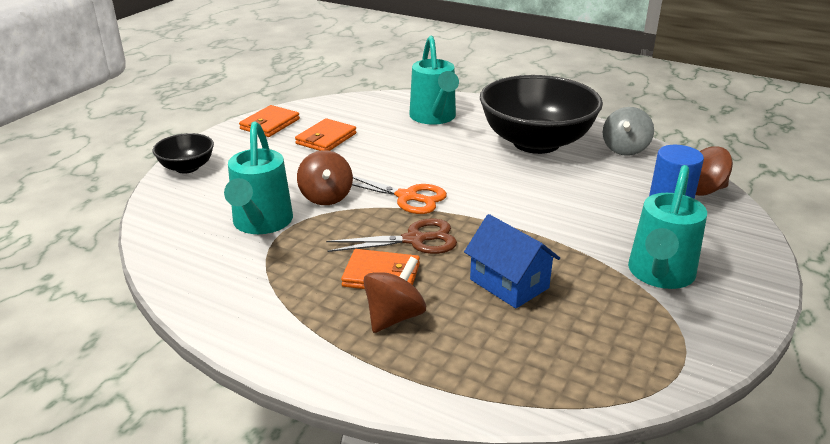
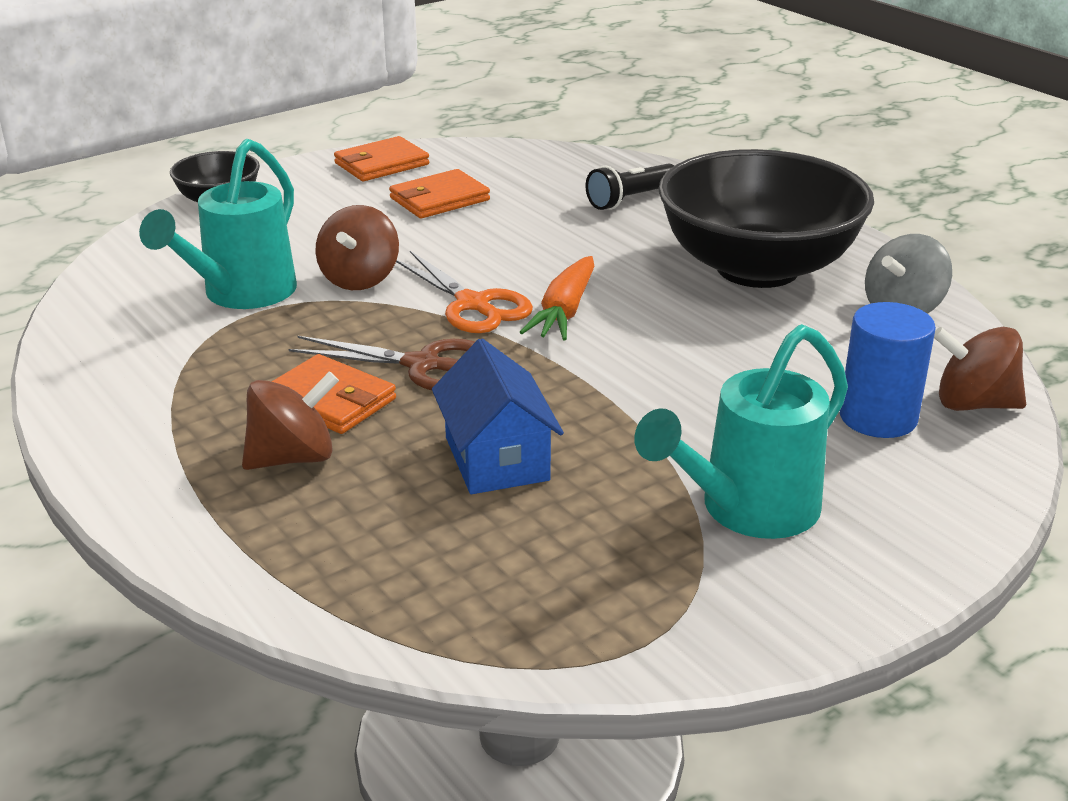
camera: 25 degrees right, 0 degrees up
(434, 118) = (630, 199): turquoise watering can -> black flashlight
(461, 189) = (564, 312): none -> orange carrot

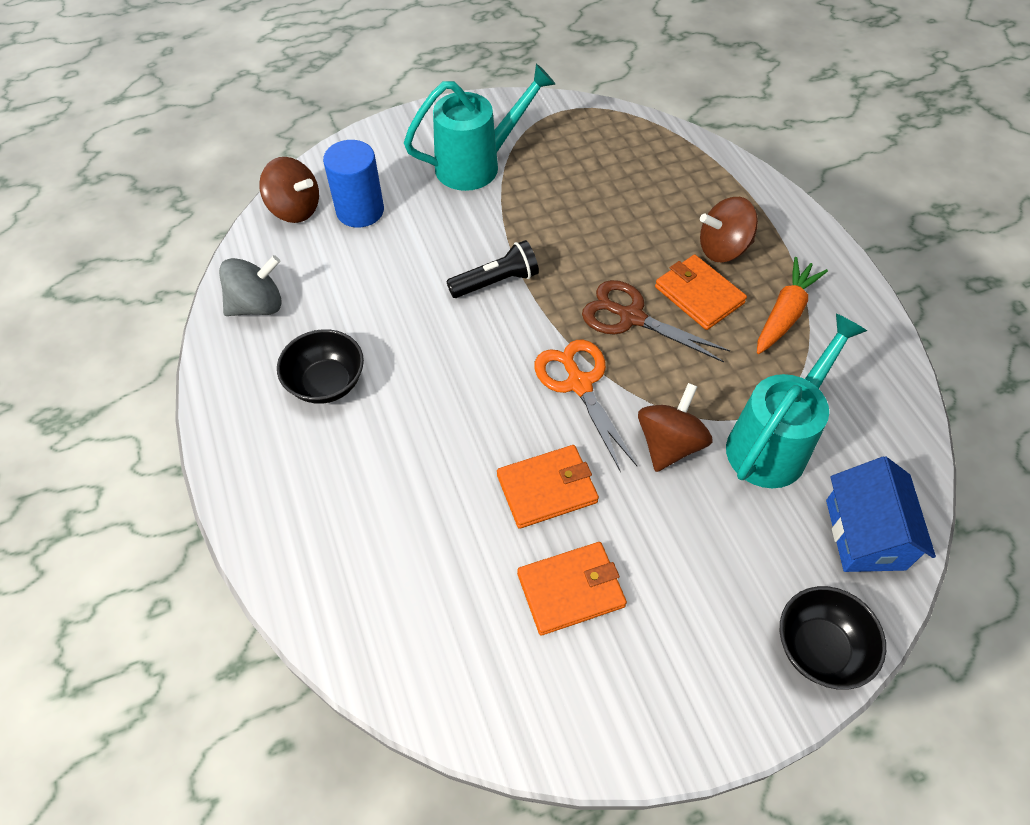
camera: 165 degrees left, 25 degrees up
(381, 164) = (624, 710): orange wallet -> orange wallet (547, 488)
(497, 459) = (600, 224): blue house -> blue house (865, 534)
(564, 312) = (510, 358): orange carrot -> orange carrot (785, 313)
(630, 199) = (371, 537): black flashlight -> black flashlight (496, 282)
(757, 268) = (326, 383): black bowl -> black bowl, size x0.47

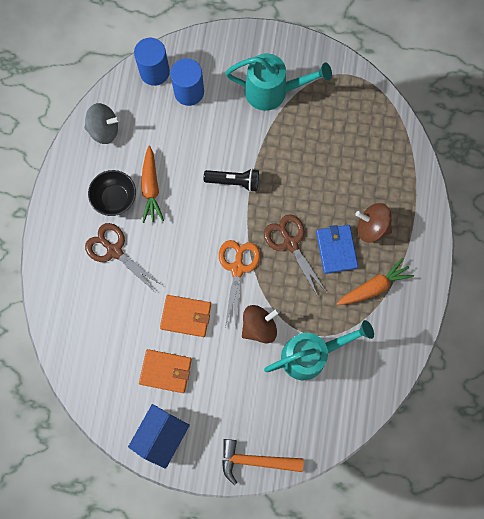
camera: 30 degrees right, 20 degrees up
(295, 209) = (154, 72): brown spinning top -> blue cylinder
(369, 454) = (114, 251): none -> brown scissors
(376, 344) = (151, 188): none -> orange carrot
(699, 295) = (336, 249): orange wallet -> blue wallet
(819, 648) = (255, 460): black bowl -> orange hammer
(865, 534) = (318, 424): blue house -> blue house (161, 435)

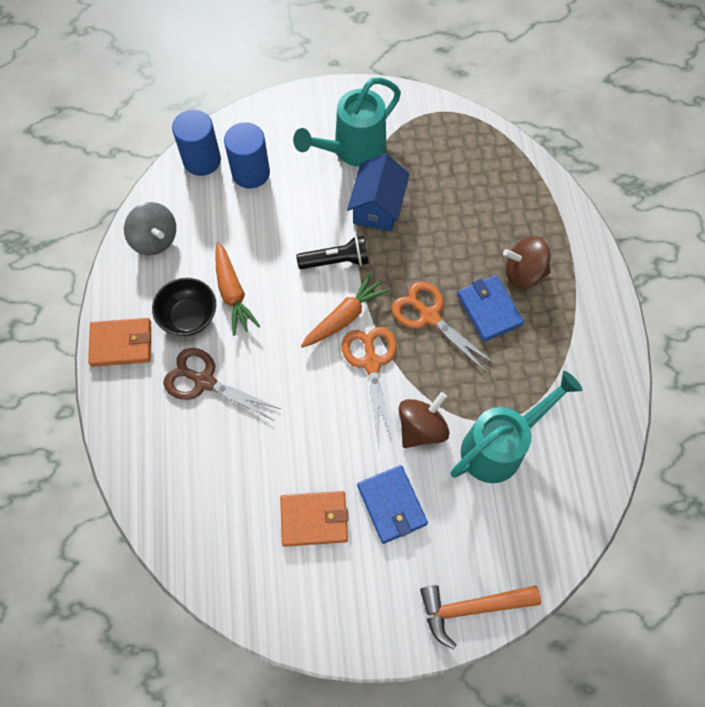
camera: 15 degrees left, 10 degrees down
(104, 130) = (155, 239): grey spinning top -> grey spinning top turned 60 degrees clockwise
(161, 435) = (332, 609): blue house -> blue house (377, 207)
(186, 316) = (321, 440): orange wallet -> orange wallet (121, 344)
(222, 376) = (392, 505): none -> blue wallet
(272, 92) = (353, 150): turquoise watering can -> turquoise watering can turned 150 degrees clockwise
(290, 243) = (429, 316): brown scissors -> orange scissors
(374, 286) = (550, 342): orange carrot -> orange carrot (345, 317)

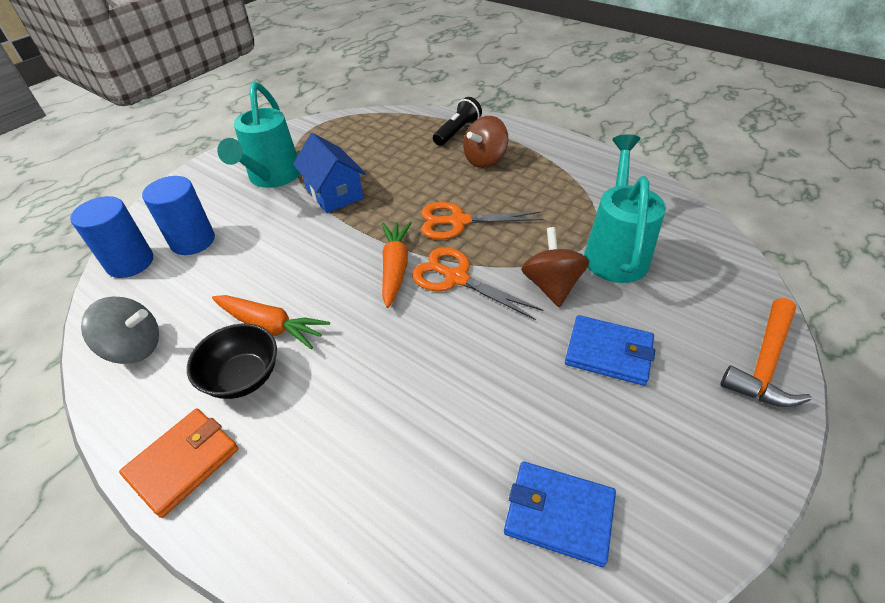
camera: 45 degrees left, 20 degrees down
(204, 381) = (322, 414): brown scissors -> none
(314, 519) = (570, 425): orange wallet -> none
(336, 261) = (342, 241): black flashlight -> black flashlight (457, 131)
(489, 309) = (492, 190): blue wallet -> blue wallet (558, 514)

